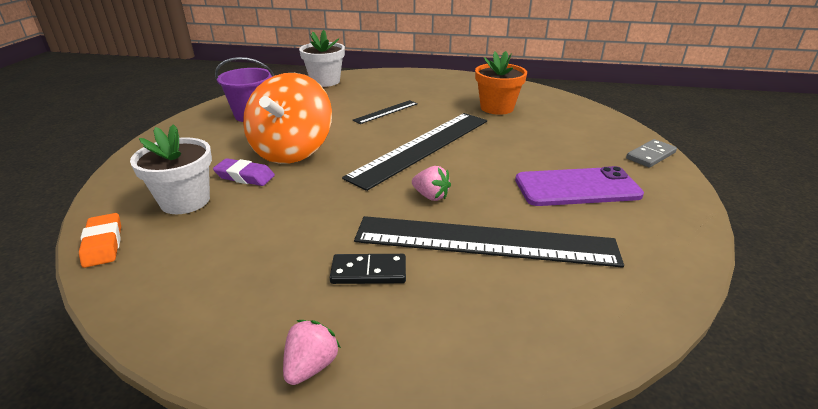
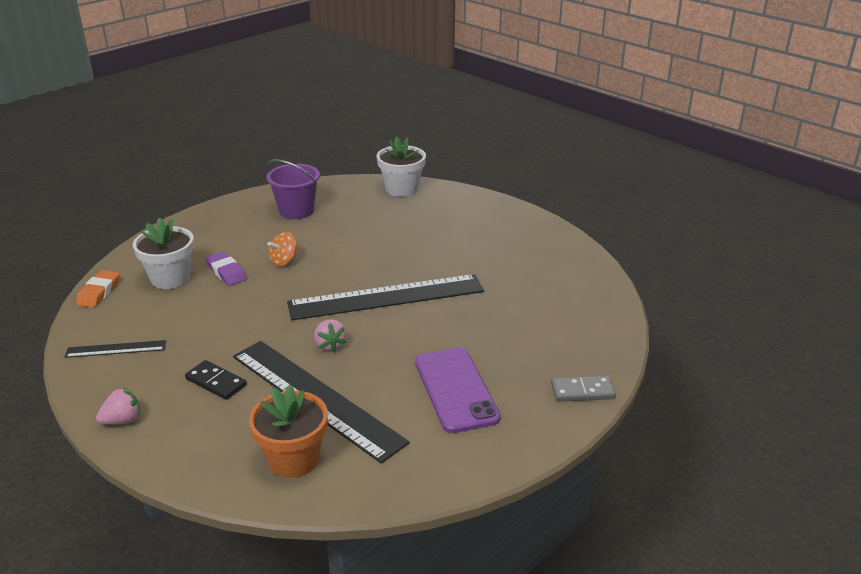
camera: 35 degrees right, 0 degrees up
(292, 151) = (283, 261): orange spinning top -> orange spinning top, size x0.42
(386, 112) = (408, 246): black ruler -> black ruler (116, 349)
(497, 108) = (519, 279): orange flower pot -> orange flower pot (293, 459)
(577, 188) = (455, 390): purple phone -> purple phone turned 45 degrees clockwise

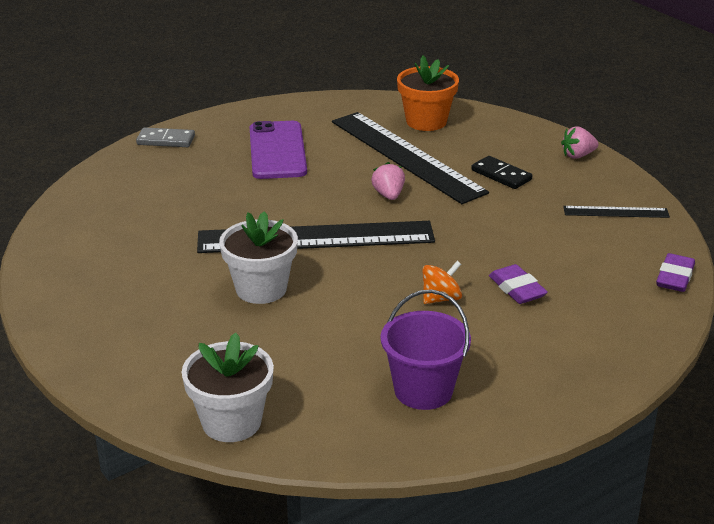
camera: 170 degrees left, 0 degrees up
(99, 292) = (674, 277): orange eraser -> purple eraser
(170, 278) = (590, 288): white flower pot -> white flower pot (261, 289)

